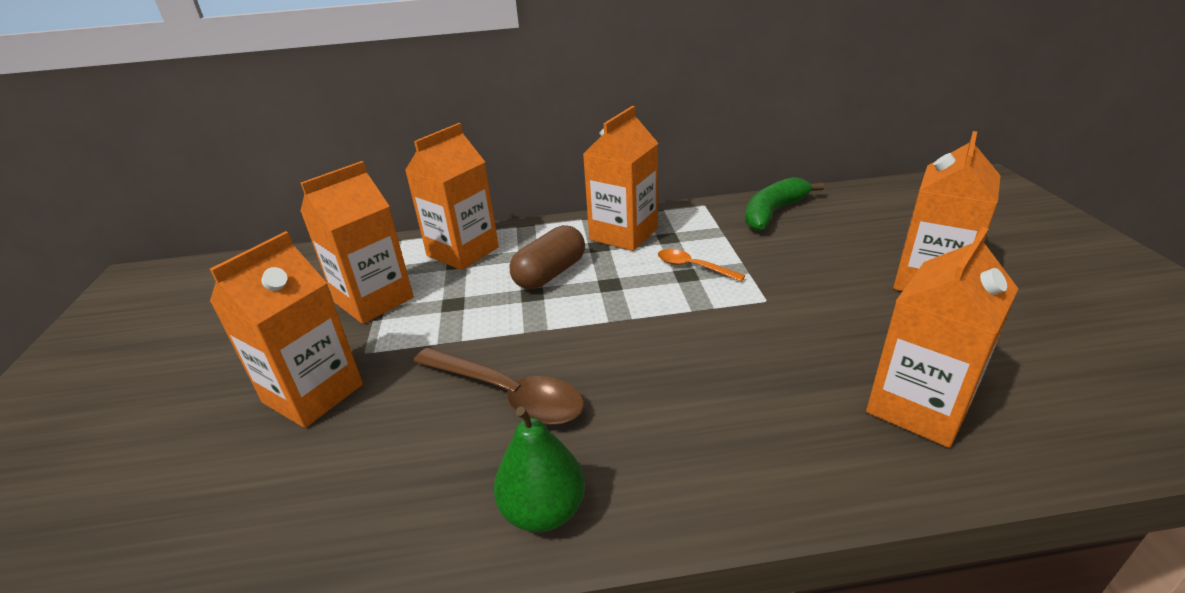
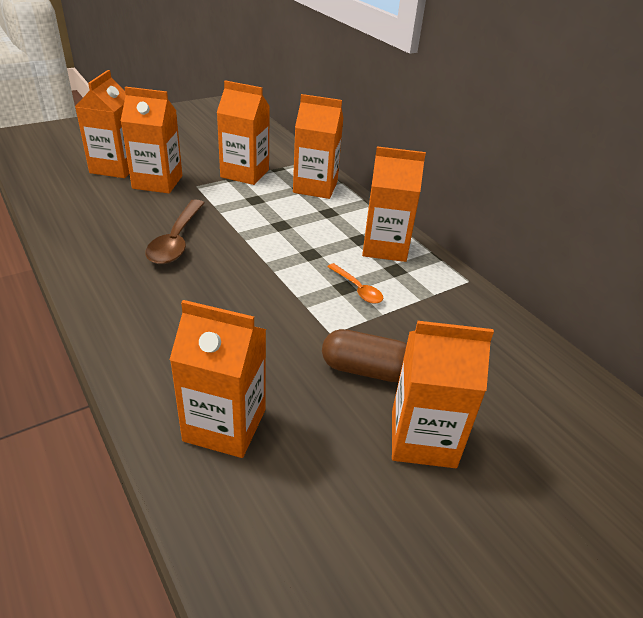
camera: 60 degrees right, 5 degrees up
(204, 443) = (115, 167): none -> orange carton
(543, 510) = (91, 272): green pear -> none
(550, 274) = (309, 226): brown capsule -> brown capsule (366, 370)
(693, 267) = (357, 289): orange spoon -> orange spoon turned 135 degrees clockwise
(773, 212) = (486, 324): green banana -> none

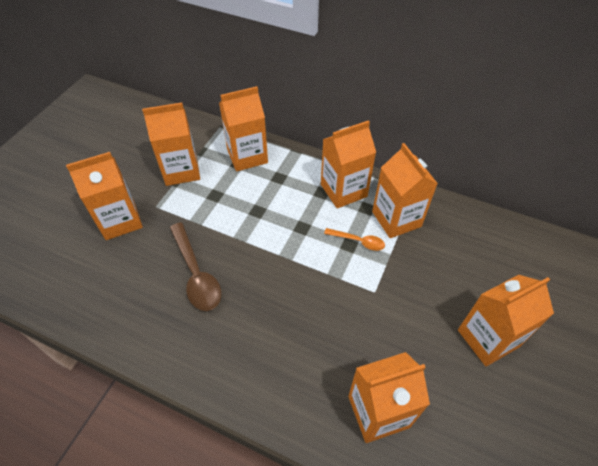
camera: 30 degrees left, 15 degrees up
(115, 167) = (66, 224): orange carton -> orange carton (396, 219)
(366, 370) = (418, 308): brown capsule -> none

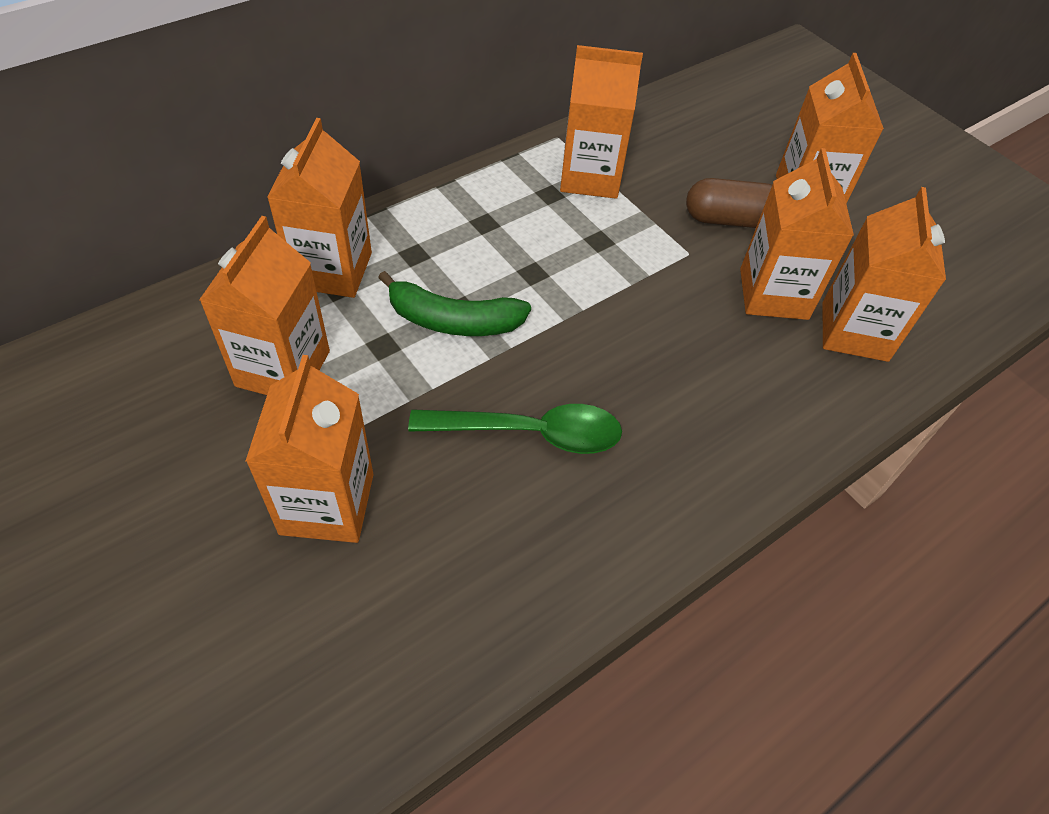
camera: 65 degrees left, 0 degrees up
(196, 274) = (530, 433): brown spoon -> green spoon
(247, 212) = (453, 321): none -> green banana
(343, 190) = (500, 200): orange carton -> orange carton (773, 294)
(358, 241) = (600, 229): orange spoon -> none
(422, 302) = (730, 220): none -> brown capsule

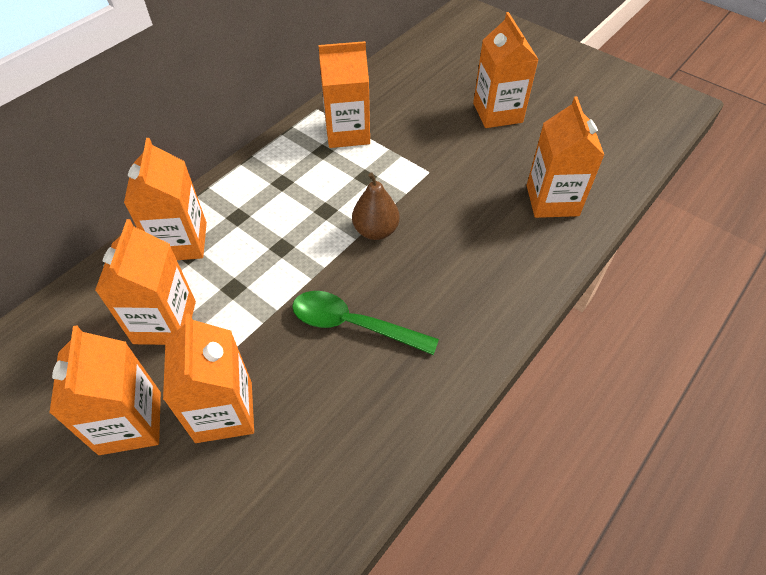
camera: 10 degrees left, 0 degrees up
(453, 321) = (278, 258): green banana -> none
(530, 433) = (353, 325): green spoon -> green spoon turned 150 degrees counterclockwise
(594, 315) = (375, 231): none -> brown pear
(730, 220) = (450, 142): brown capsule -> none
(773, 294) = (493, 187): orange carton -> orange carton (130, 422)

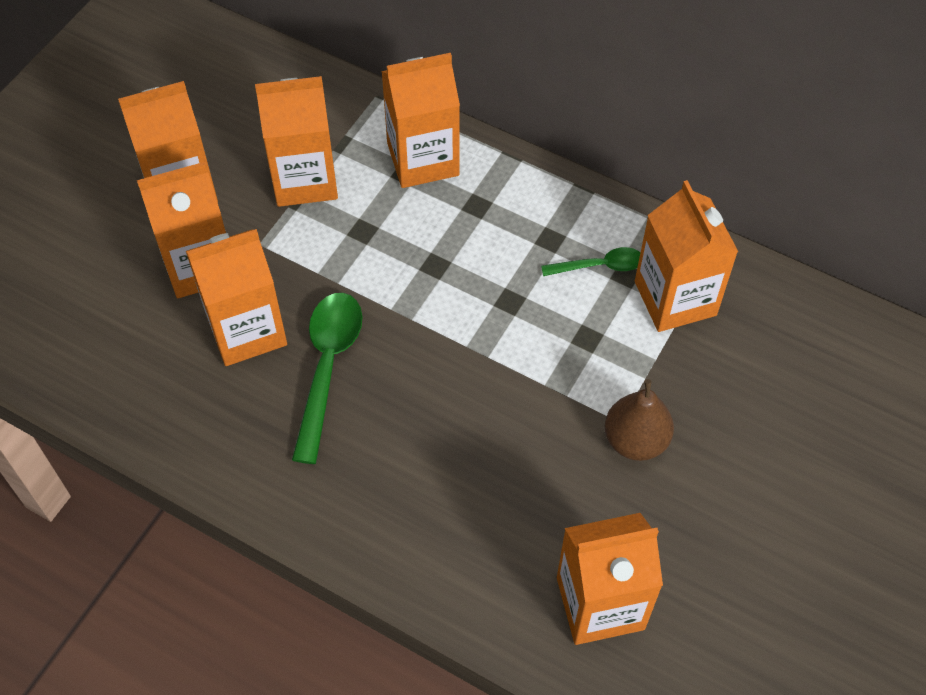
camera: 80 degrees right, 5 degrees up
(312, 162) = (599, 266): none -> green spoon
(375, 231) = (485, 367): brown pear -> brown pear (635, 440)
(497, 113) = (792, 510): orange carton -> orange carton (246, 330)

